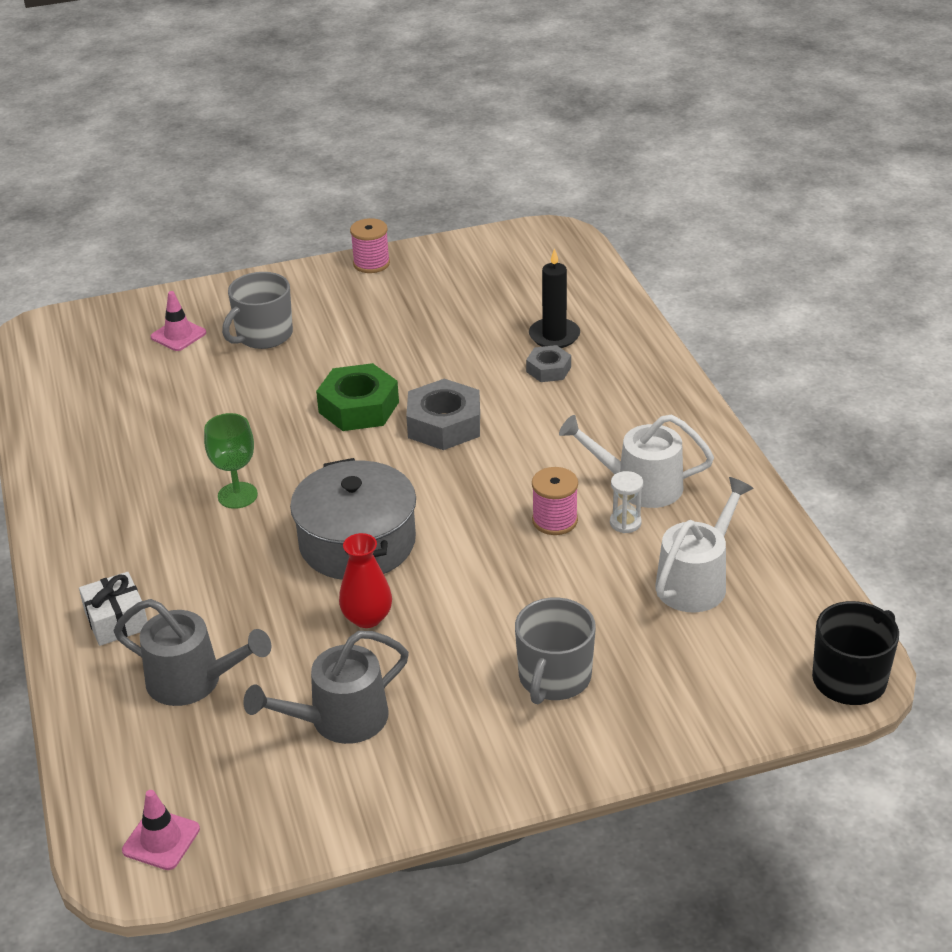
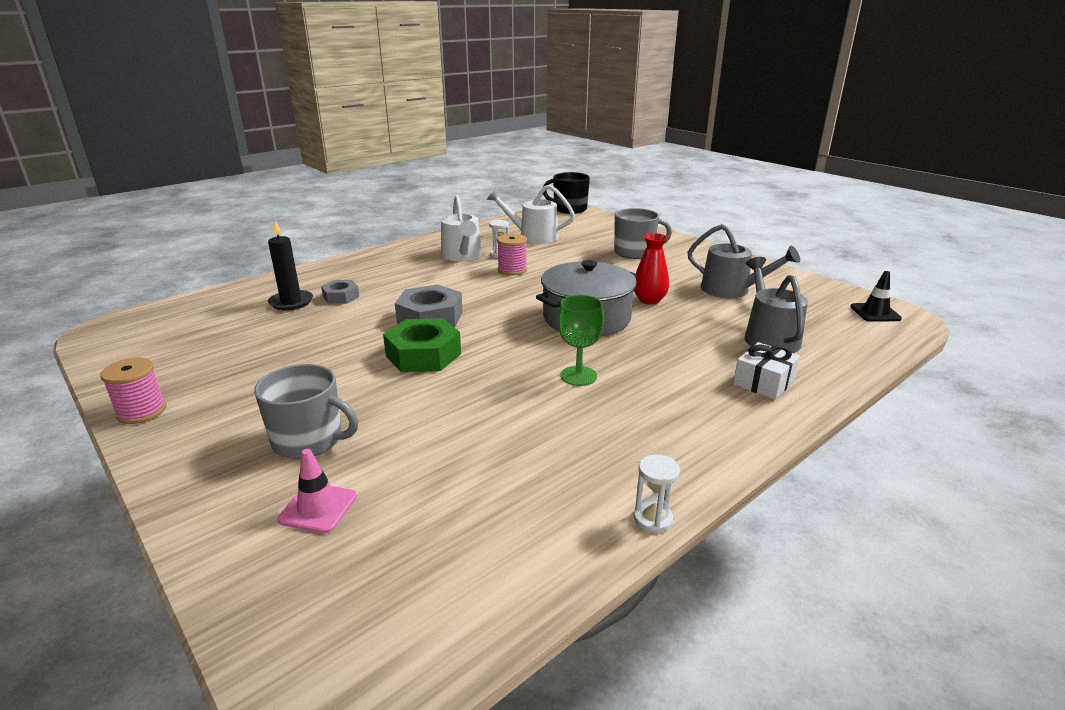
camera: 115 degrees left, 10 degrees down
(29, 471) = (653, 519): none -> white hourglass
(161, 840) = (875, 313): pink traffic cone -> black traffic cone

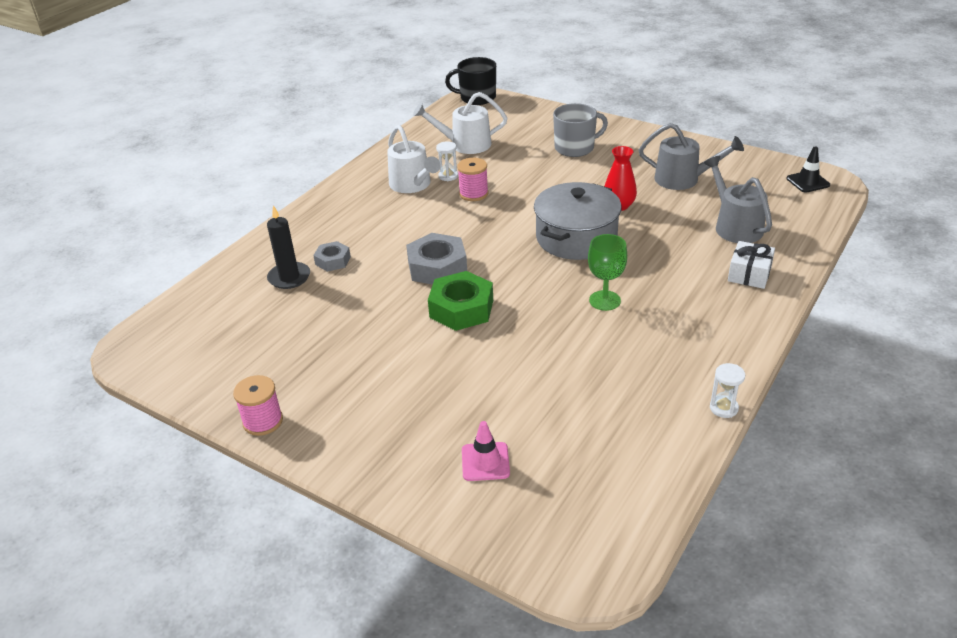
camera: 15 degrees left, 10 degrees up
(309, 440) = (431, 411): grey mug -> none

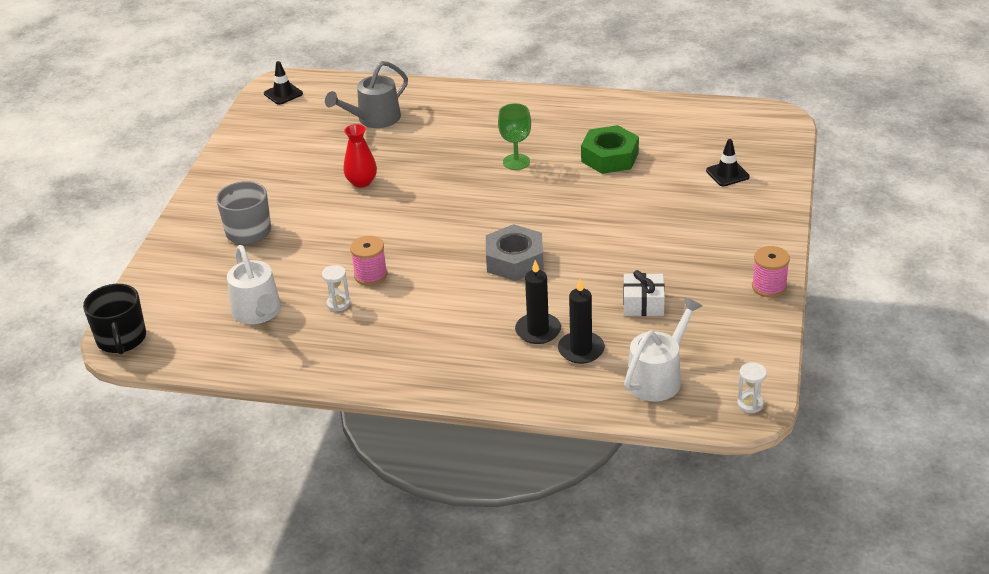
camera: 110 degrees left, 0 degrees up
(333, 261) = (538, 331): grey nut -> black candle
(412, 185) = (366, 324): white watering can -> white watering can (658, 377)
(461, 309) = (568, 229): green nut -> green nut (610, 157)
(485, 462) = (727, 174): pink traffic cone -> black traffic cone
(576, 238) = (428, 194): grey pot -> none
(683, 179) = (298, 156): grey watering can -> none
(723, 408) = (610, 96): white hourglass -> white hourglass (750, 404)
(749, 274) = (445, 104): white gift -> white gift (643, 304)

